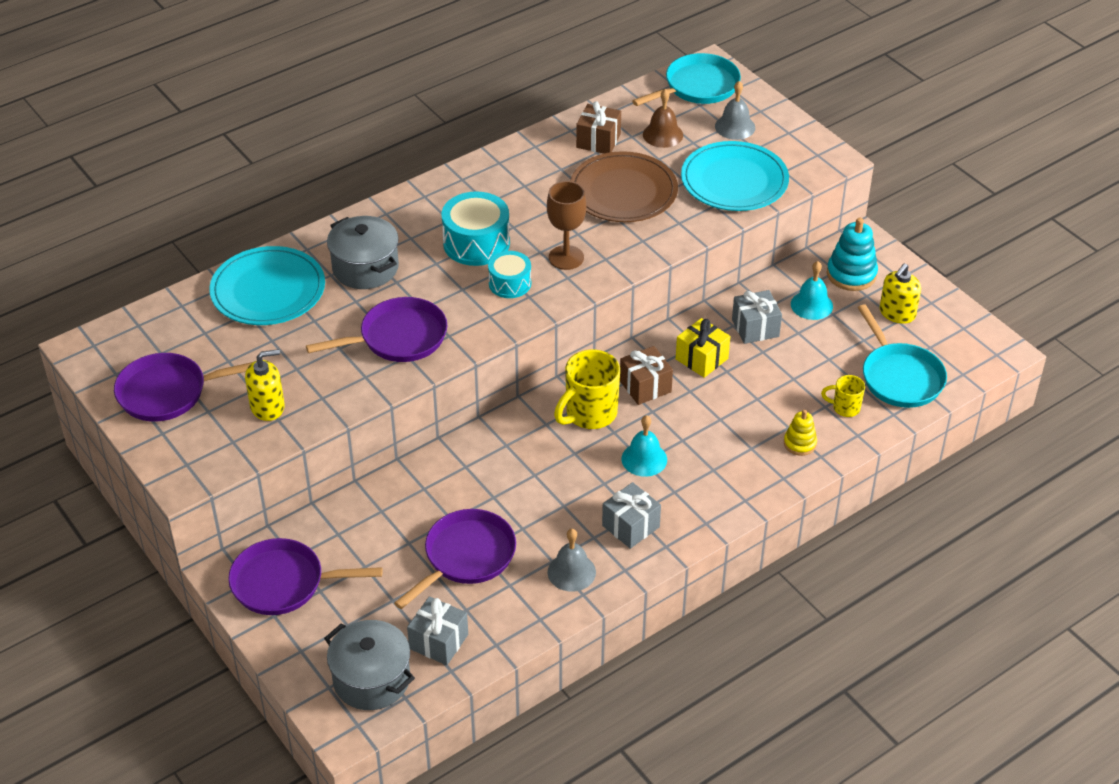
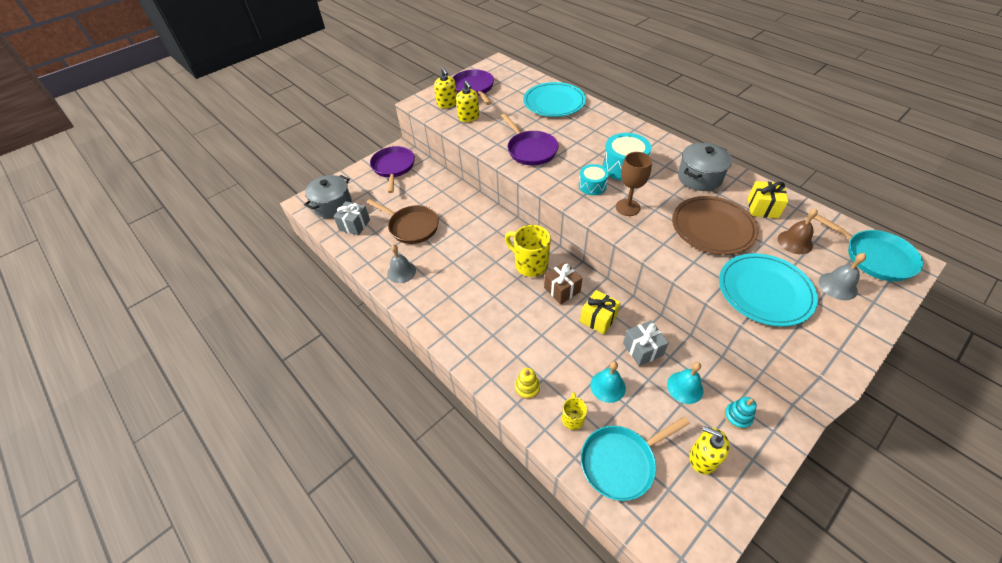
camera: 85 degrees right, 5 degrees up
(207, 435) = (447, 104): none -> yellow soap dispenser
(365, 268) = (584, 129): grey pot -> grey pot (699, 177)
(466, 557) = (411, 226): purple pan -> brown pan
(598, 141) = (762, 208): brown gift -> yellow gift
(630, 526) = (438, 295): grey gift -> none
(644, 459) = (496, 296): turquoise bell -> turquoise bell (607, 386)
(851, 274) = (737, 417): turquoise stacking toy -> turquoise stacking toy, size x0.60

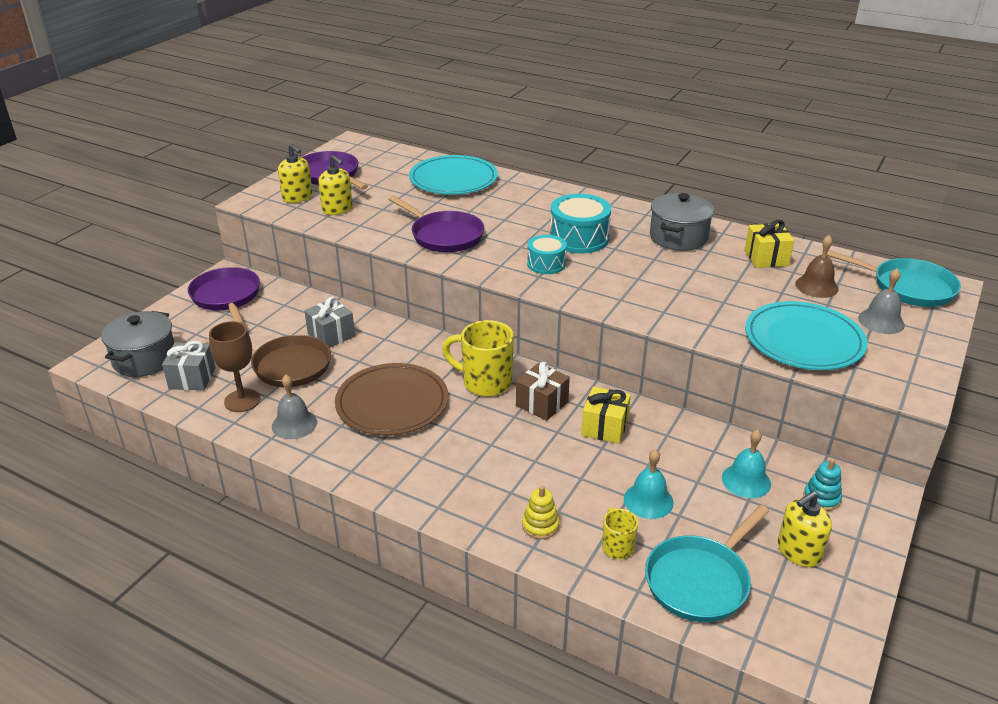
camera: 20 degrees left, 15 degrees down
(627, 207) = (602, 280): brown goblet -> brown goblet (242, 400)
(642, 349) = (676, 450): grey gift -> grey gift (331, 335)
(703, 458) = (798, 551): yellow soap dispenser -> yellow soap dispenser turned 45 degrees counterclockwise
(712, 227) = (716, 286): brown plate -> brown plate (392, 403)

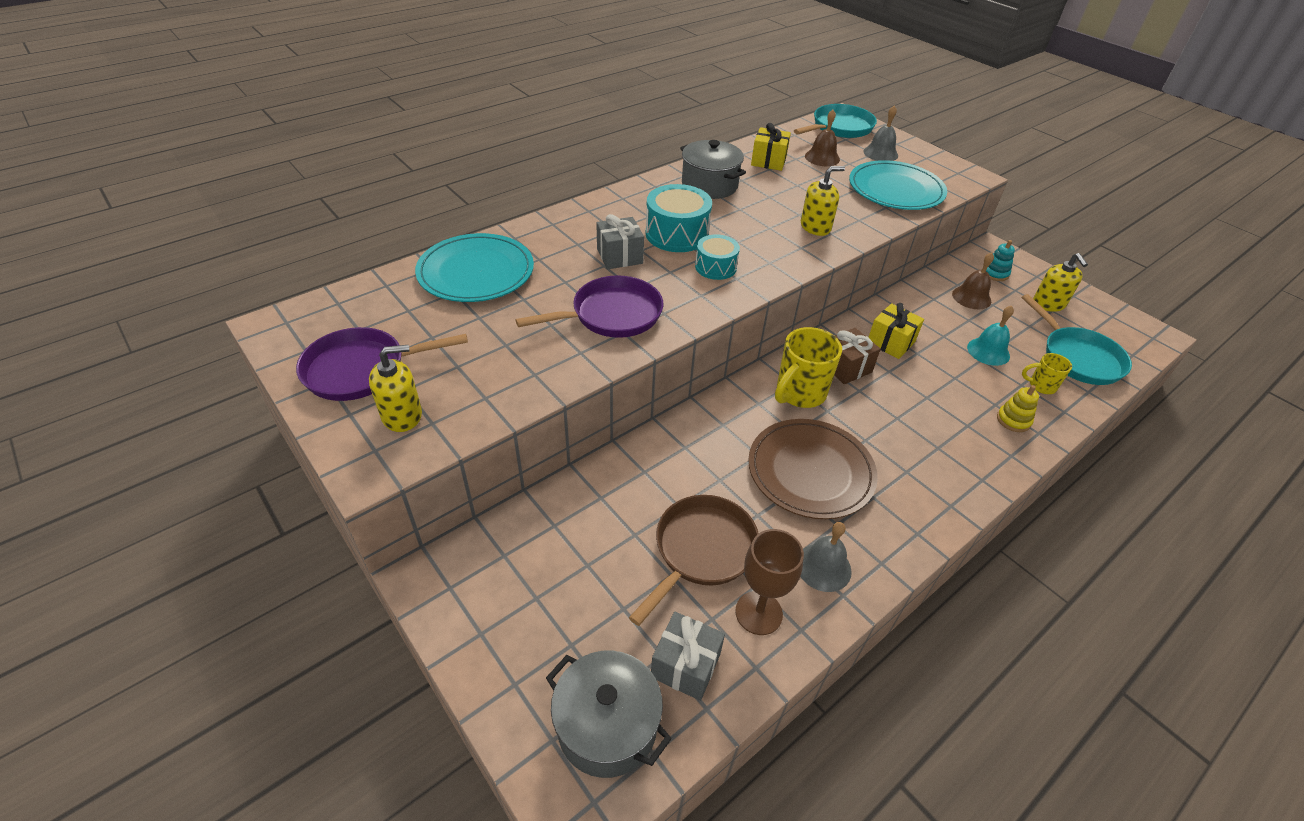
camera: 70 degrees left, 10 degrees up
(227, 297) = (493, 589): purple pan -> none
(331, 335) = (654, 492): grey gift -> grey gift (619, 256)
(337, 209) = (473, 384): yellow soap dispenser -> yellow soap dispenser (815, 227)
(746, 480) = (971, 297): turquoise bell -> brown bell

